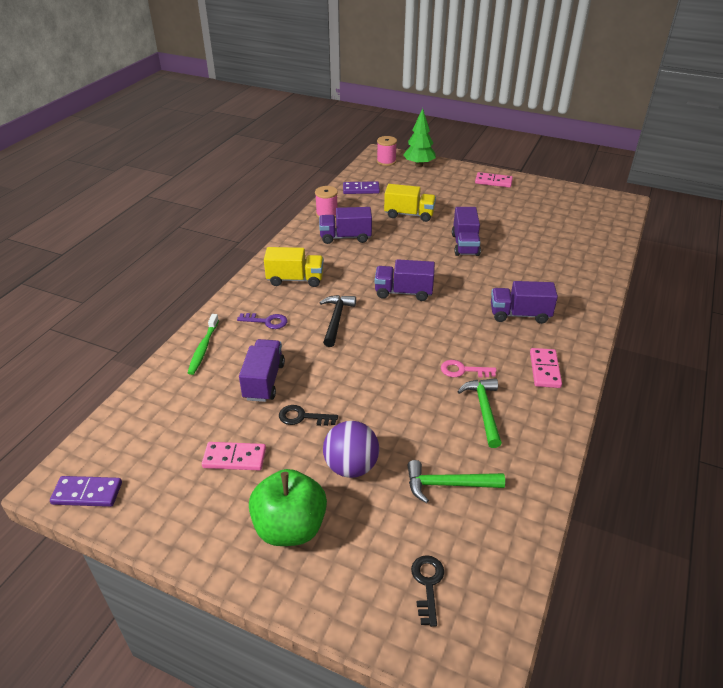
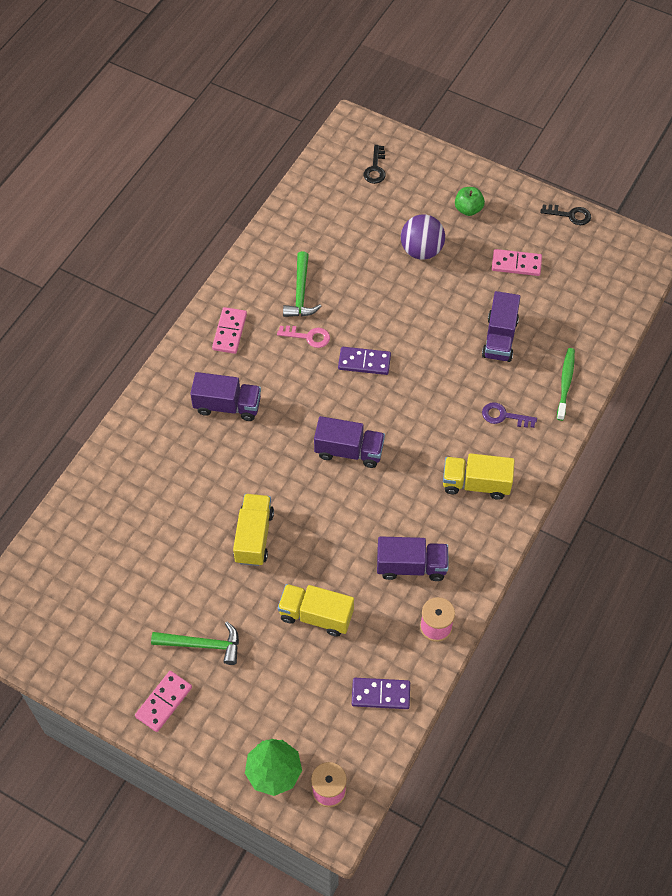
camera: 175 degrees left, 20 degrees up
(87, 493) = (625, 244): purple domino -> purple domino (364, 362)
(290, 527) = (468, 209): green apple -> green apple, size x0.54
(302, 417) = (461, 297): black key -> black key (570, 215)
(336, 319) = (428, 413): black hammer -> none
(448, 484) = (347, 231): green hammer -> green hammer (202, 645)
(465, 245) = (254, 537): purple truck -> yellow truck
(493, 181) = (164, 702): pink domino -> pink domino turned 75 degrees counterclockwise

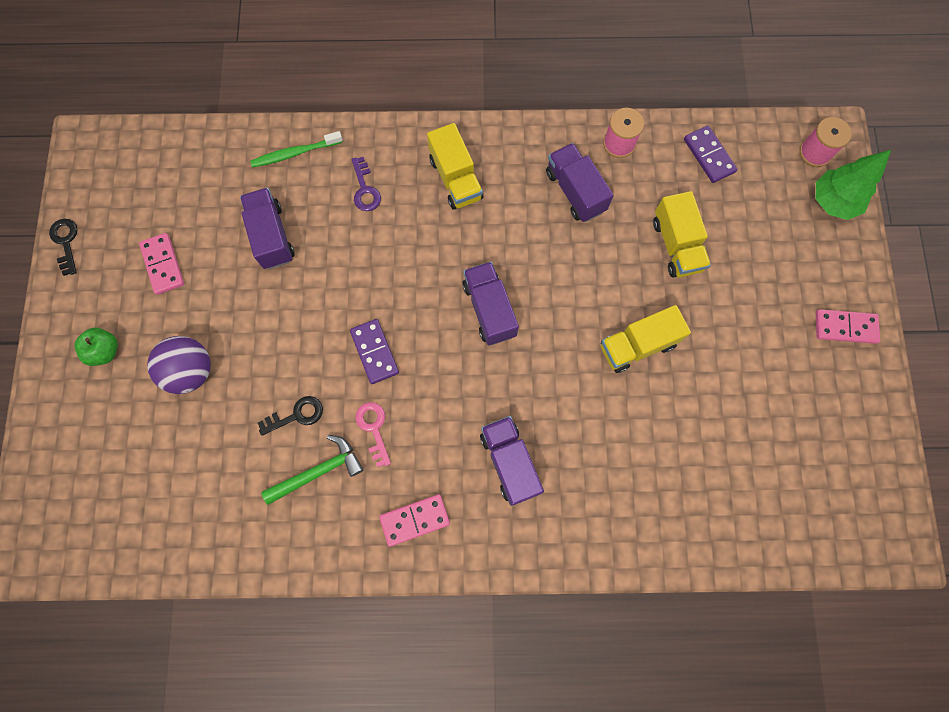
camera: 120 degrees left, 15 degrees up
(202, 645) = (772, 326): green hammer -> none
(375, 168) = (87, 489): black key -> black key (296, 415)
(499, 338) = (271, 236): purple truck -> purple truck turned 90 degrees counterclockwise

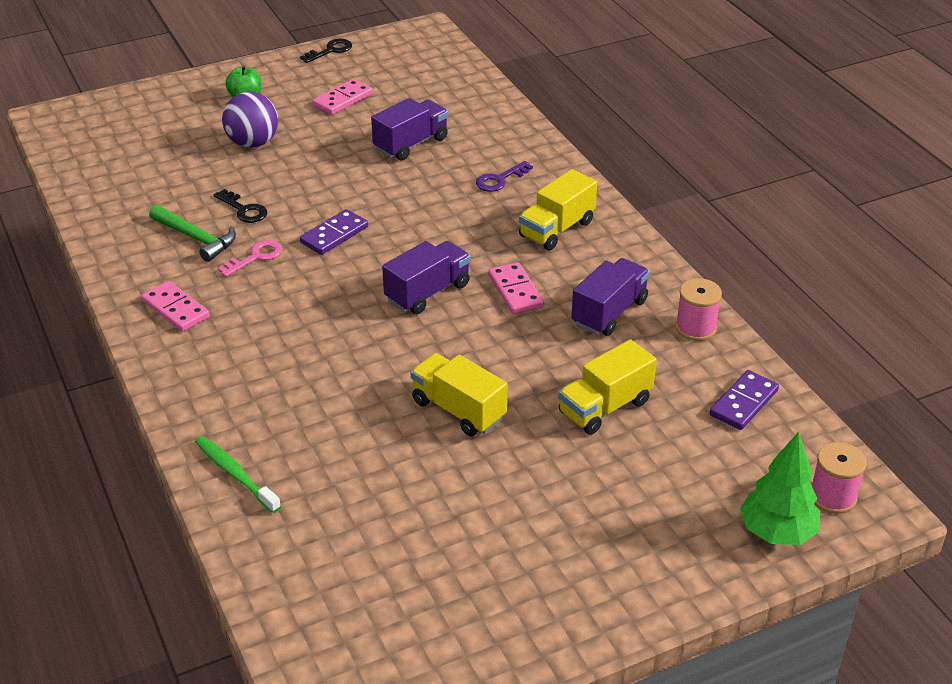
camera: 65 degrees right, 35 degrees down
(295, 153) = (505, 131): green toothbrush -> green toothbrush (235, 474)
(509, 462) = (268, 354): purple truck -> none
(845, 327) = (607, 590): pink domino -> pink domino (515, 291)

